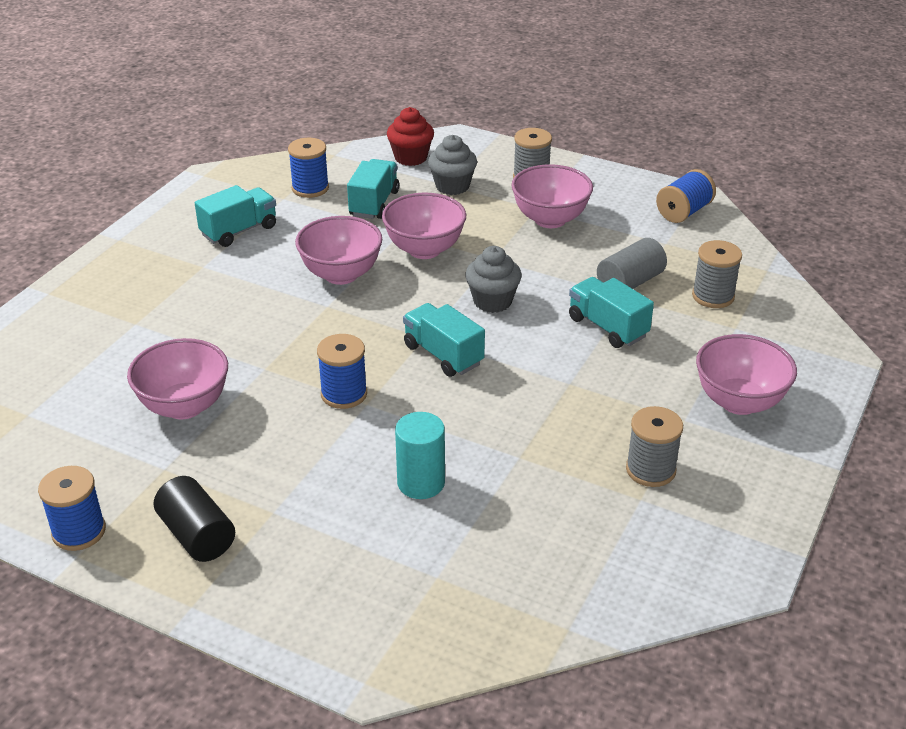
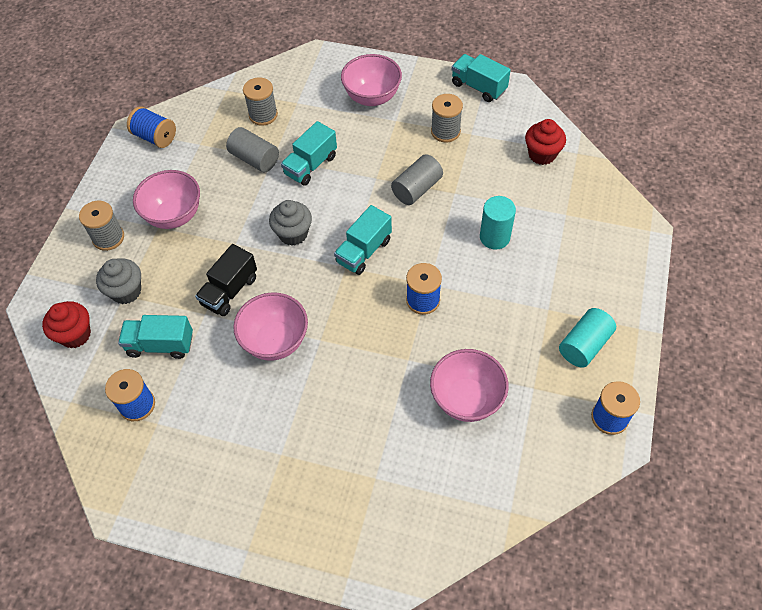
camera: 100 degrees left, 20 degrees up
(197, 535) = (584, 345): black cylinder -> turquoise cylinder
(239, 231) = (219, 443): turquoise truck -> turquoise truck (478, 87)
(424, 249) = (230, 291): pink bowl -> black truck
(537, 419) = (417, 189): none -> grey cylinder
(575, 578) = (542, 154): none -> red cupcake

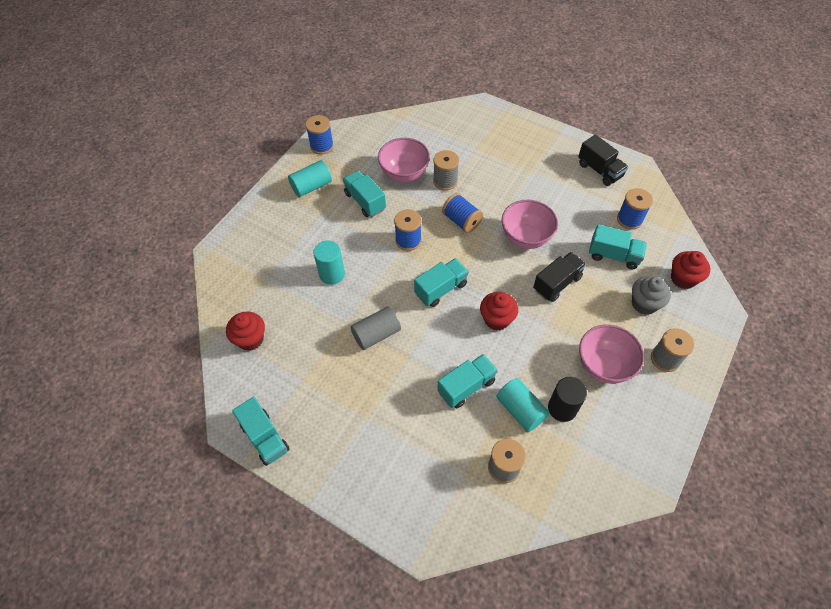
camera: 165 degrees left, 0 degrees up
(155, 137) = (625, 470): blue spool -> blue spool (461, 221)
(178, 484) = (599, 170): none -> black truck
(215, 169) = (562, 408): none -> black cylinder
(254, 159) = (520, 410): grey cylinder -> turquoise cylinder
(293, 234) = (496, 319): grey cupcake -> red cupcake
(372, 97) = (380, 457): pink bowl -> none
(445, 131) = (324, 390): grey spool -> grey spool (445, 181)
(501, 341) = (365, 201): none -> turquoise truck

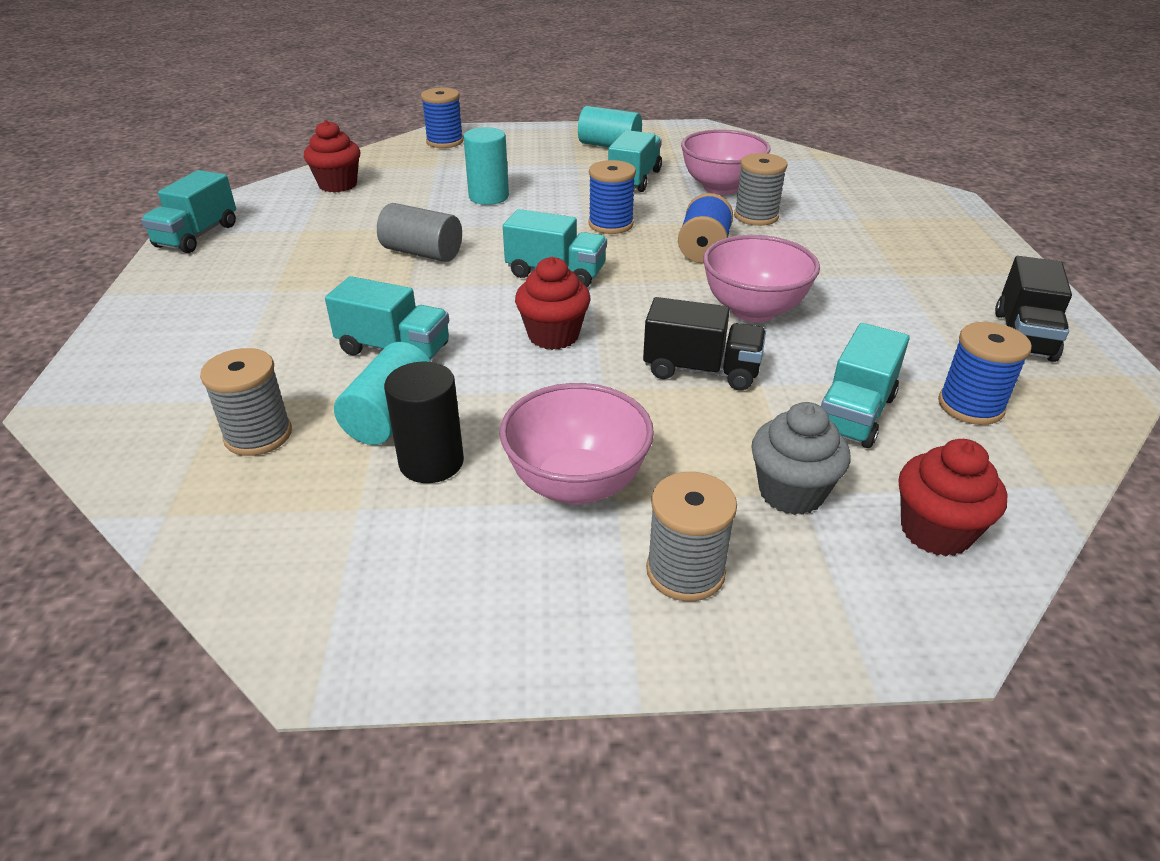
camera: 55 degrees right, 20 degrees down
(322, 146) = (680, 132): blue spool -> blue spool (445, 142)
(613, 255) = (854, 414): turquoise truck -> turquoise truck turned 45 degrees clockwise

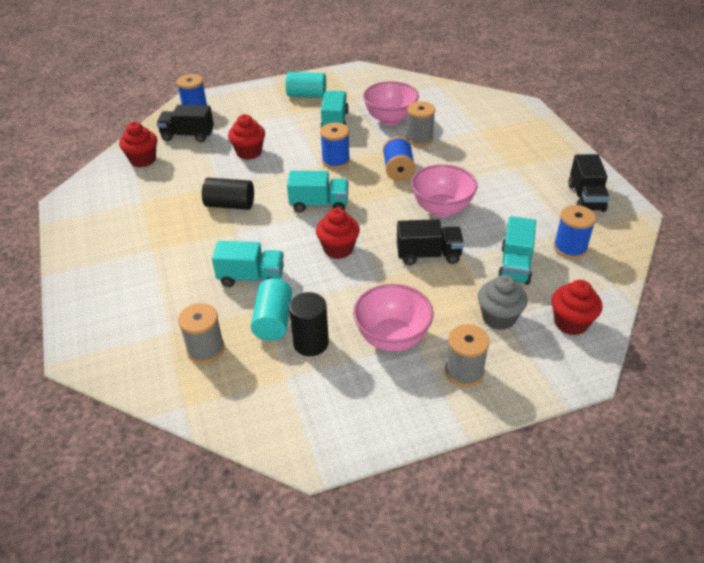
camera: 15 degrees left, 5 degrees up
(197, 236) = (73, 219): turquoise truck -> none
(416, 167) = (188, 135): none -> black truck
(422, 253) = (230, 205): grey cylinder -> black cylinder
(488, 197) = (249, 152): turquoise cylinder -> red cupcake

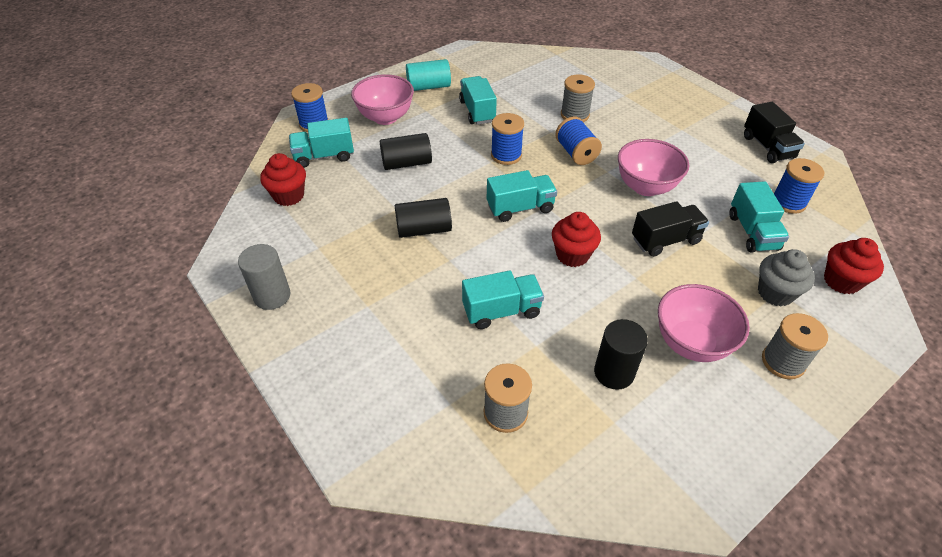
camera: 20 degrees left, 5 degrees up
(88, 228) = (272, 296): none -> grey cylinder
(188, 135) = (324, 156): black truck -> turquoise truck
(249, 152) = (406, 163): red cupcake -> black cylinder
(273, 321) = (557, 357): turquoise cylinder -> none
(390, 119) = (532, 99): pink bowl -> pink bowl (385, 117)

